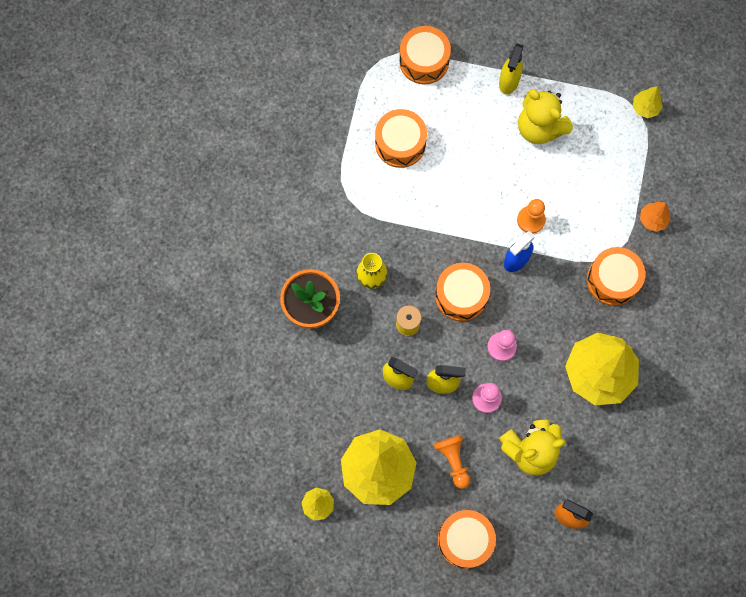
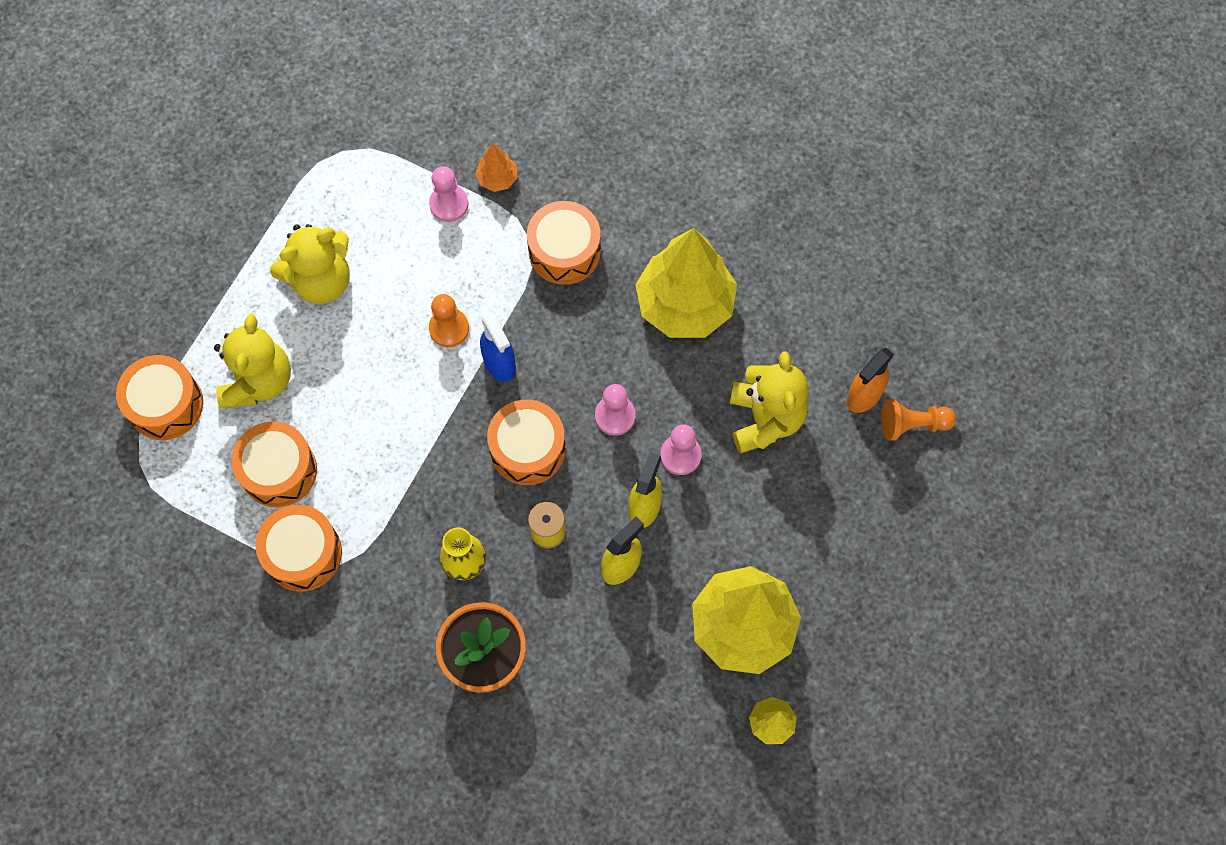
camera: 75 degrees left, 5 degrees down
(453, 460) = (754, 522): orange pawn -> orange pawn (912, 424)
(457, 111) = (258, 381): none -> yellow teddy bear
(465, 540) = (865, 536): orange drum -> orange drum (303, 553)
(508, 82) = (239, 300): yellow spray bottle -> none
(622, 193) = (449, 204): none -> pink pawn
(645, 108) = (340, 141): yellow tree -> none

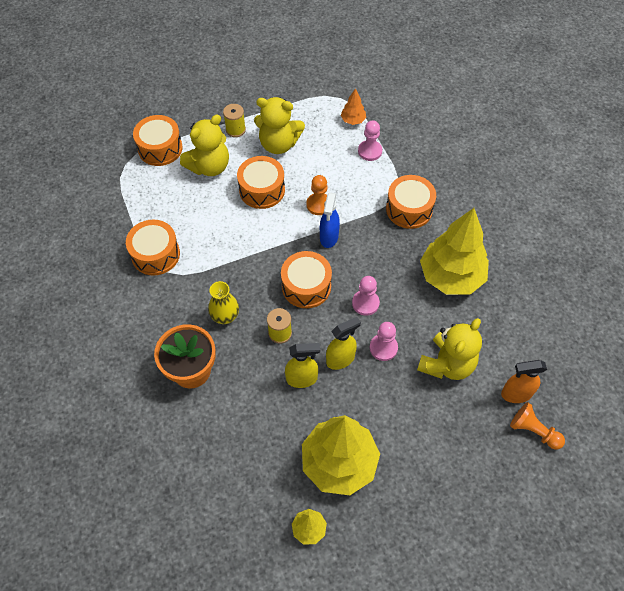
camera: 40 degrees right, 10 degrees down
(244, 301) = (235, 130): none -> yellow spool
(279, 471) = (180, 210): orange drum -> orange drum (262, 190)
(497, 179) = (404, 156): orange tree -> orange tree (353, 120)

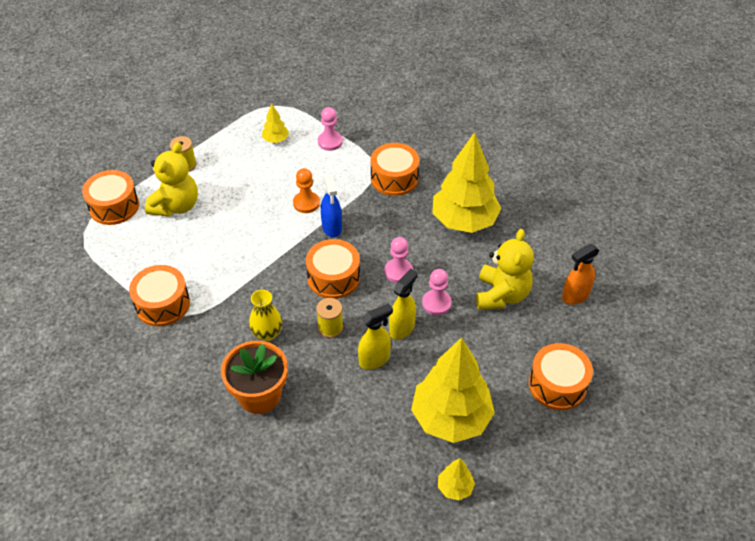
camera: 25 degrees left, 10 degrees down
(262, 190) = (242, 209): orange drum -> orange drum (557, 385)
(278, 144) = (237, 164): yellow teddy bear -> none
(323, 132) = (275, 140): none -> yellow tree
(353, 120) = (299, 121): orange tree -> none
(533, 431) = (607, 320): orange pawn -> none

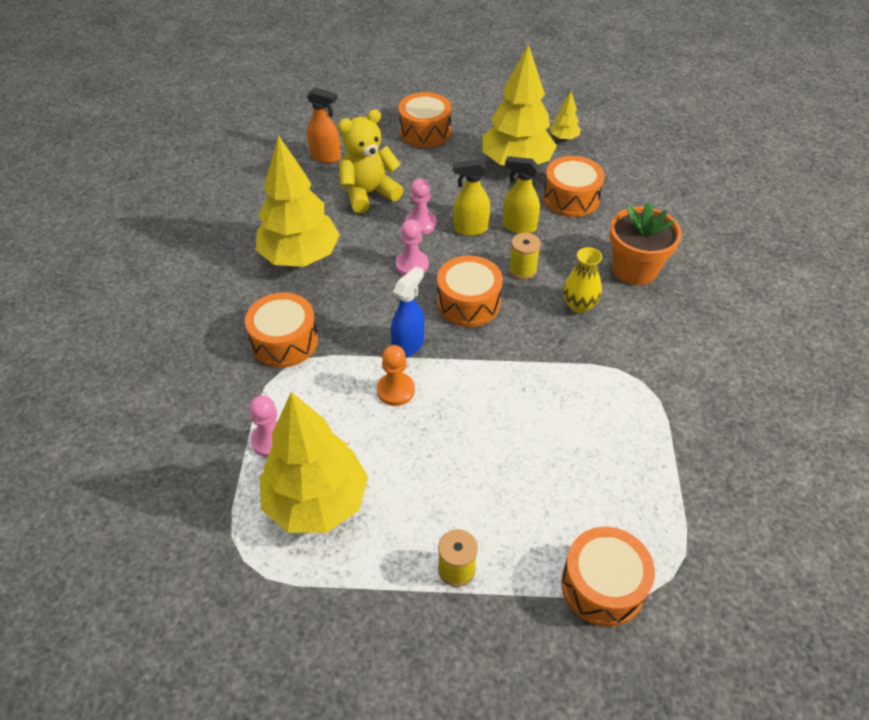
camera: 130 degrees left, 0 degrees up
(162, 304) = (649, 406): orange drum -> orange drum (571, 198)
(176, 206) = (528, 514): yellow teddy bear -> none
(275, 140) = (317, 502): yellow tree -> yellow tree, size x2.31

